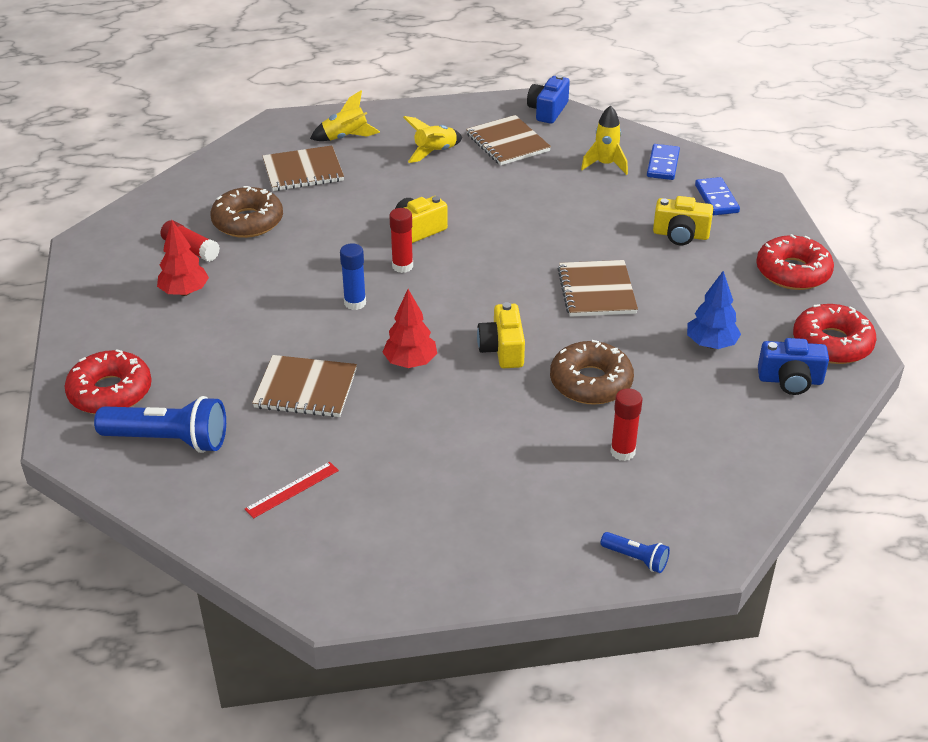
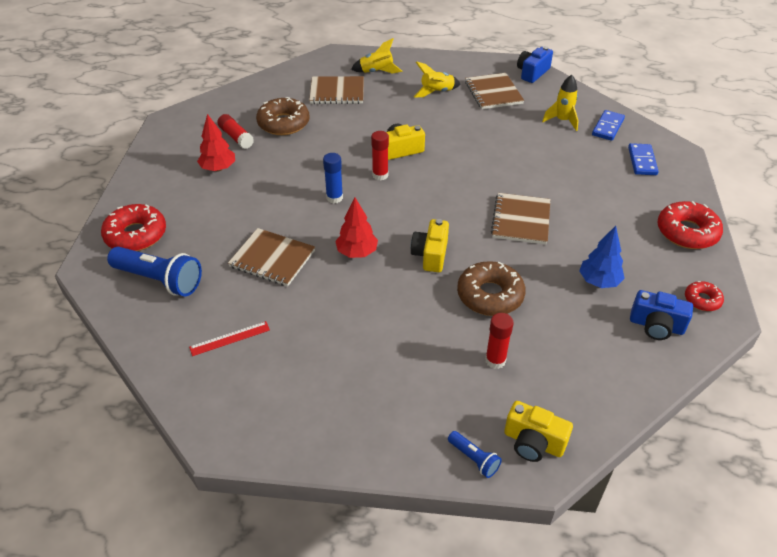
camera: 15 degrees right, 5 degrees up
(680, 235) = (603, 186): yellow camera -> yellow camera (533, 442)
(832, 343) = (702, 300): red donut -> red donut, size x0.55

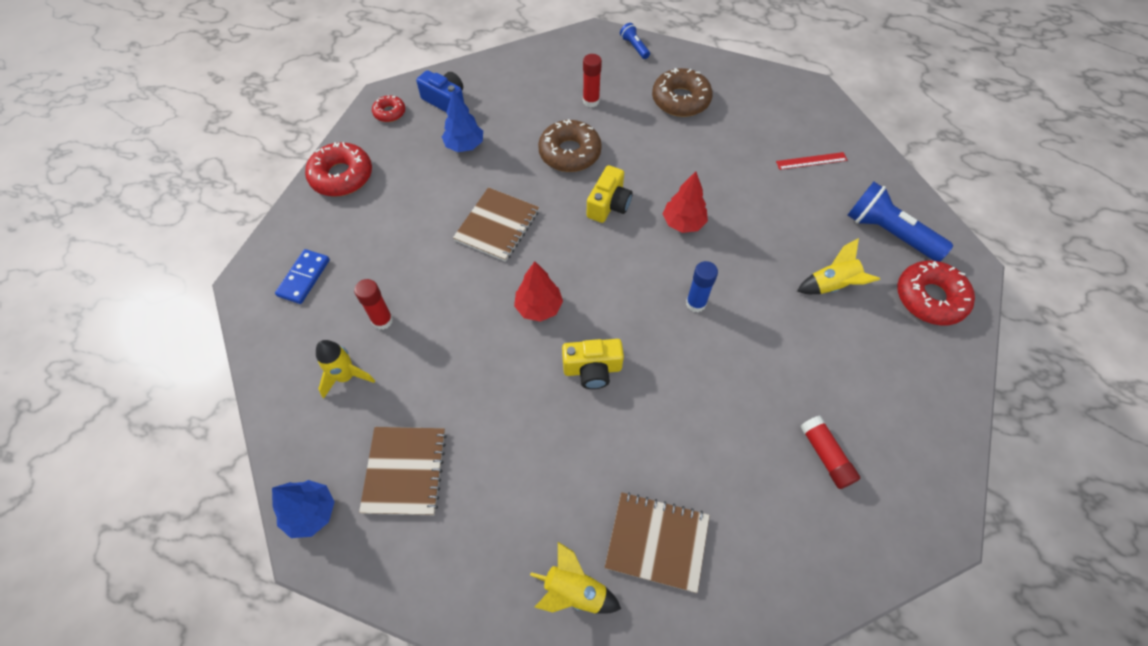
camera: 165 degrees left, 15 degrees up
(218, 168) = (845, 391): red tree -> red tree (539, 307)
(272, 259) = (772, 234): brown notebook -> none
(283, 123) = (752, 473): brown donut -> brown donut (680, 100)
(380, 175) = (632, 328): red glue stick -> red glue stick (382, 320)
(437, 92) = (493, 496): yellow rocket -> yellow rocket (832, 285)
(532, 73) = (311, 513): blue camera -> blue tree
(533, 442) = (590, 48): yellow camera -> none
(608, 127) = (296, 348): blue domino -> none

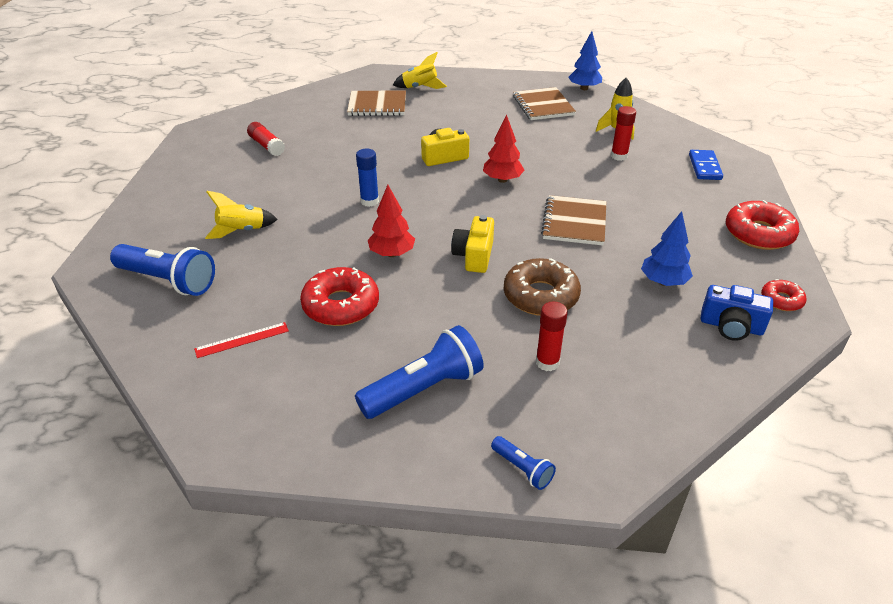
camera: 165 degrees right, 20 degrees down
(680, 100) = (424, 389): brown donut -> blue flashlight
(930, 298) = (147, 237): red donut -> red donut (341, 305)

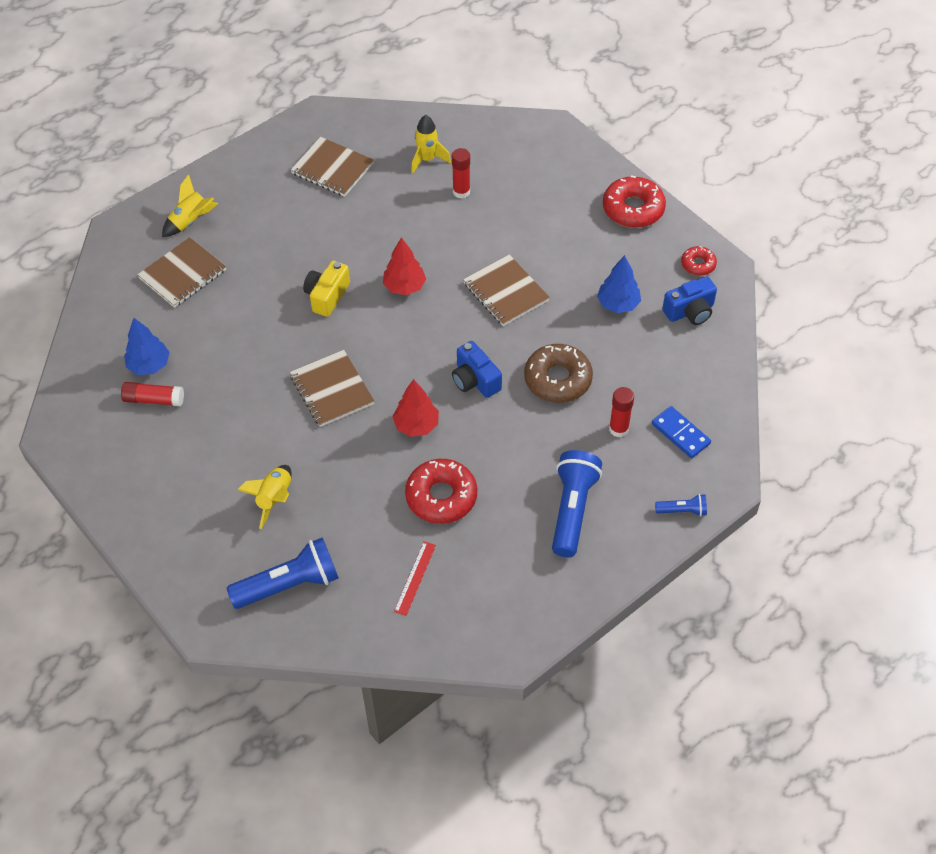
camera: 45 degrees left, 15 degrees up
(369, 201) = (332, 390): blue glue stick -> brown notebook
(474, 256) = (475, 380): yellow camera -> blue camera
(584, 88) = (340, 118): blue tree -> blue tree (149, 365)
(705, 167) = (535, 159): blue domino -> blue domino (680, 434)

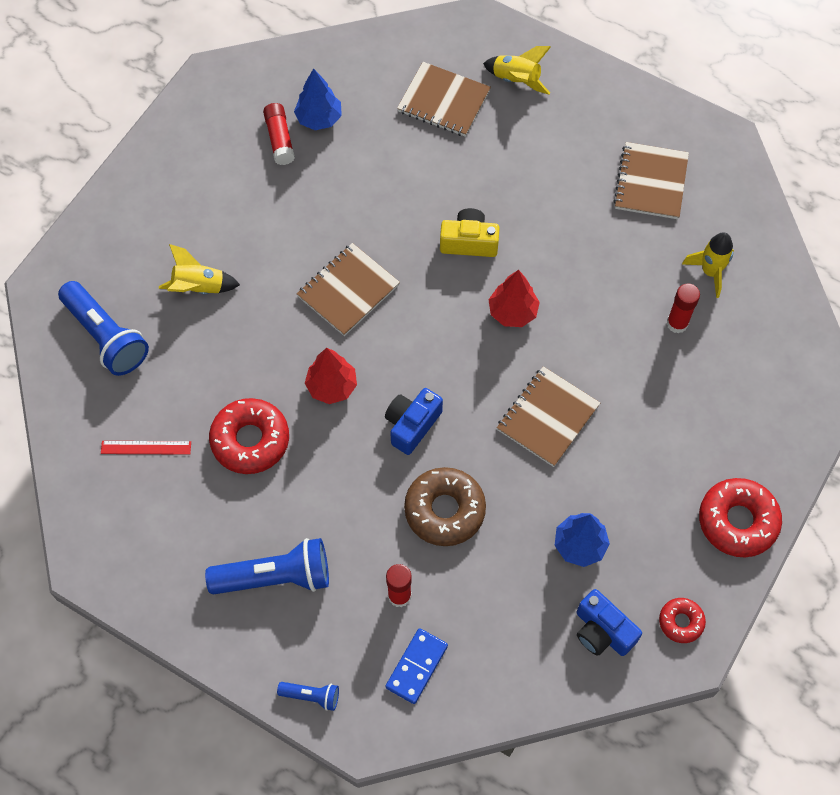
camera: 70 degrees right, 10 degrees up
(682, 511) = (311, 696): blue flashlight -> blue flashlight turned 60 degrees counterclockwise

